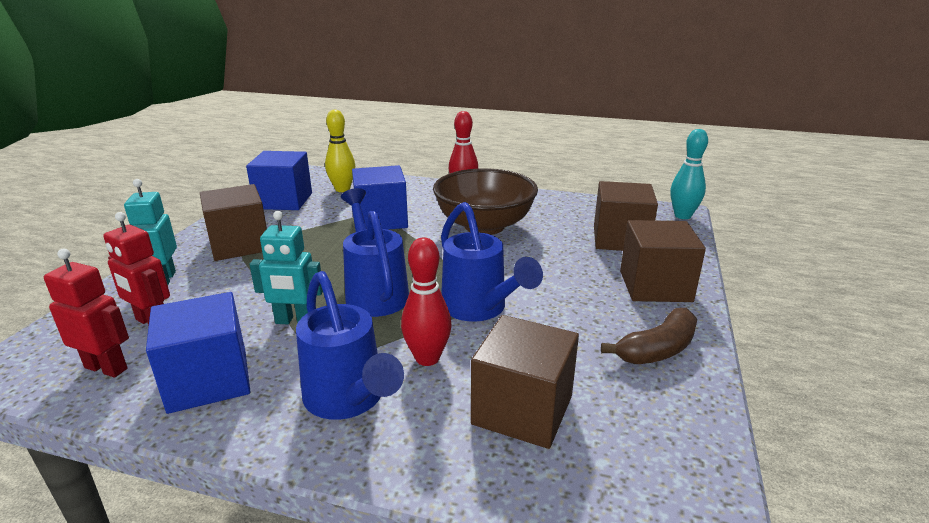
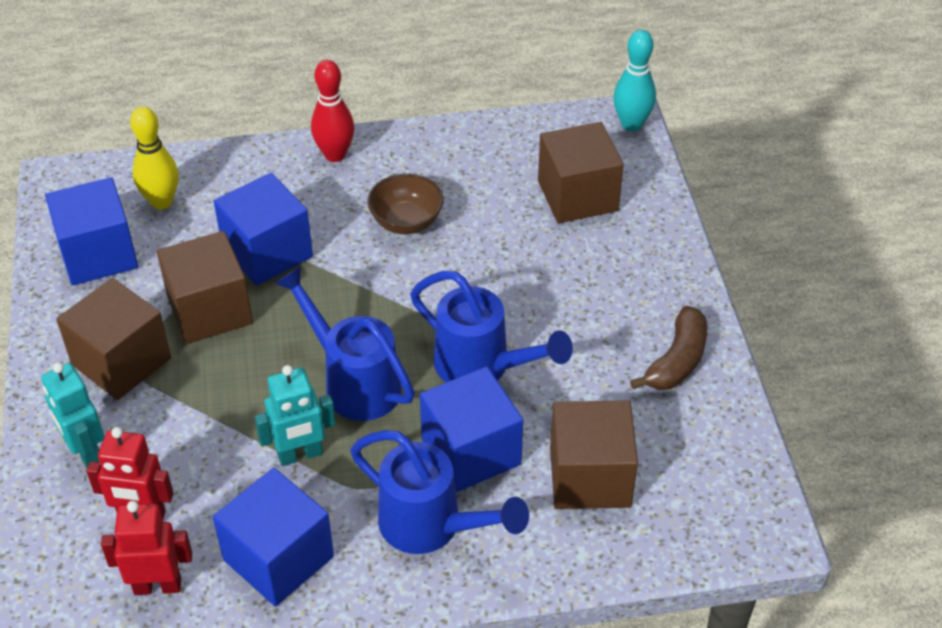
camera: 25 degrees left, 20 degrees up
(427, 358) = (471, 451): red bowling pin -> blue cube
(484, 226) = (406, 222): brown bowl -> brown bowl, size x0.55
(655, 286) = (644, 267): brown cube -> brown cube (209, 310)

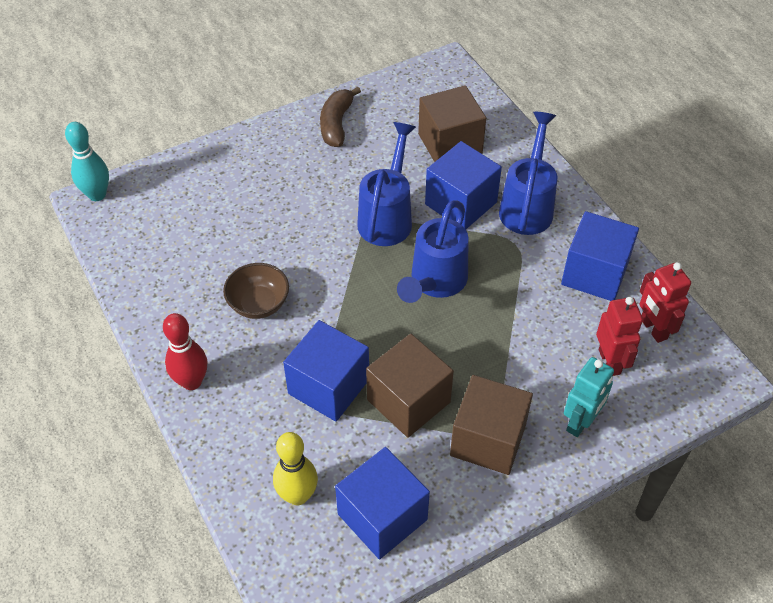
camera: 110 degrees left, 5 degrees up
(300, 455) = (512, 291): turquoise robot -> none
(577, 196) = (193, 207): brown cube -> none
(676, 361) = (337, 124): brown banana -> brown banana turned 90 degrees counterclockwise

